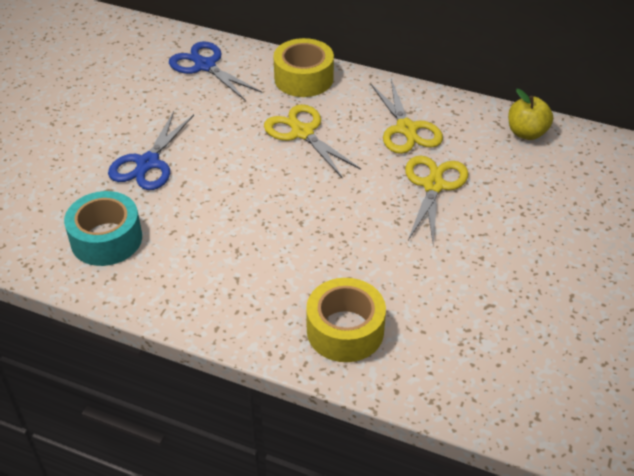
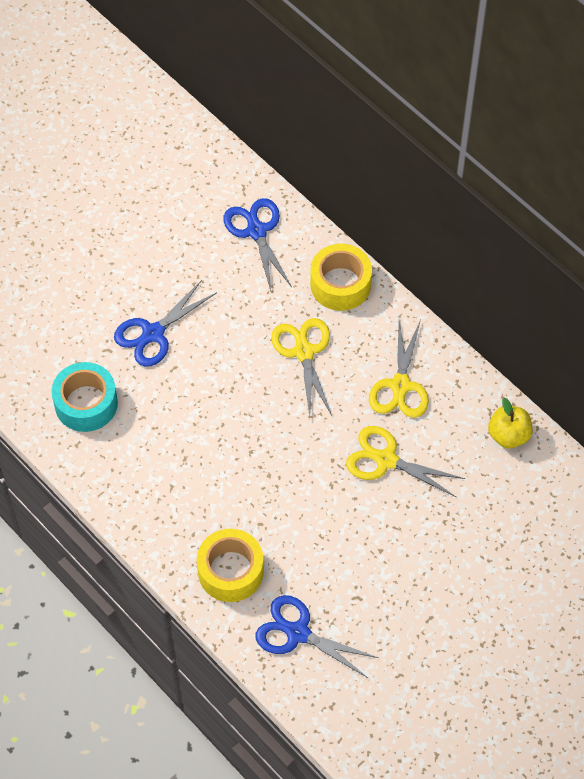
camera: 25 degrees right, 15 degrees up
(433, 185) = (386, 460): yellow scissors -> yellow scissors turned 105 degrees counterclockwise
(452, 360) = (297, 633): none -> blue scissors

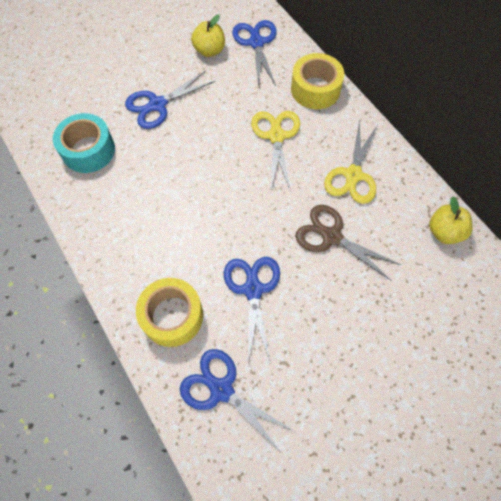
camera: 10 degrees right, 5 degrees up
(200, 251) = (209, 50): none -> yellow apple
(310, 530) = (253, 289): none -> blue scissors
(386, 460) = (331, 236): yellow scissors -> brown scissors

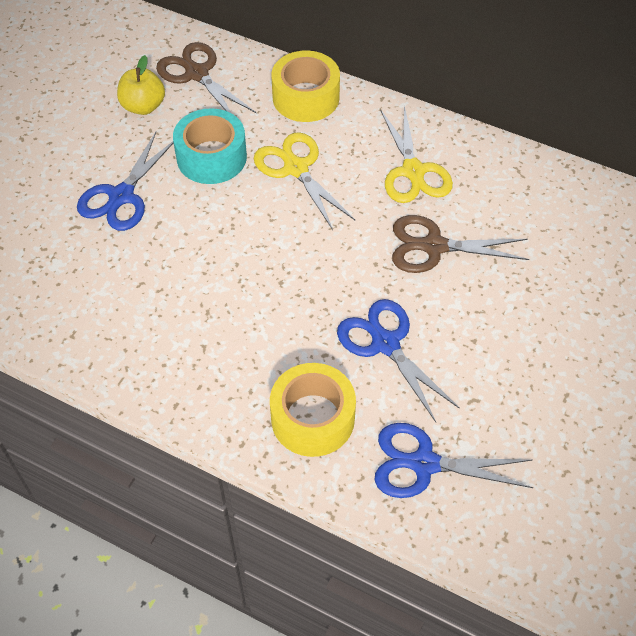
camera: 30 degrees left, 10 degrees down
(88, 150) = (68, 288): turquoise tape -> turquoise tape (211, 157)
(256, 42) = (197, 73): blue scissors -> brown scissors
(444, 232) = (549, 185): yellow apple -> none

